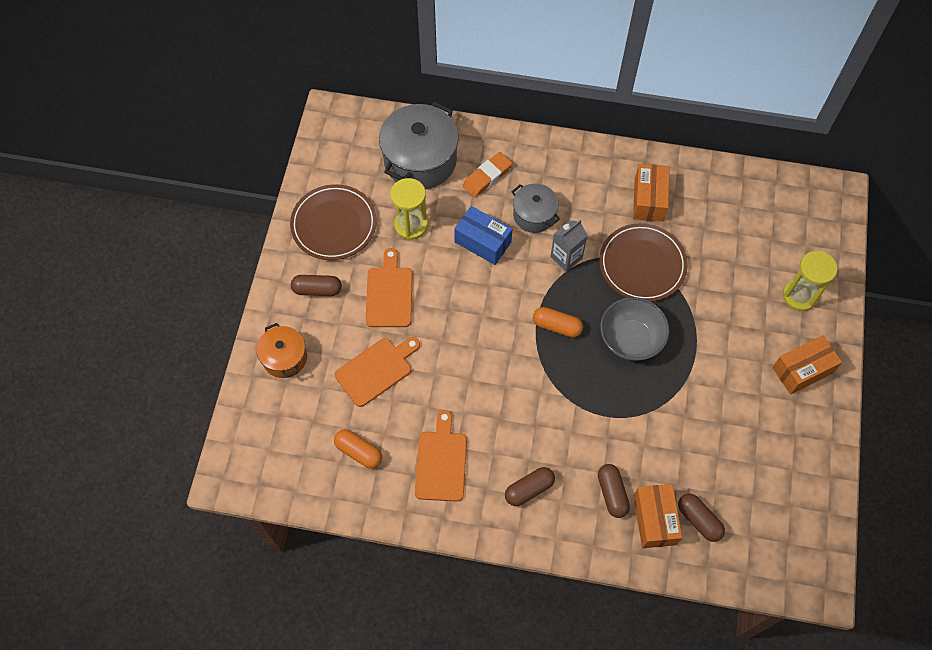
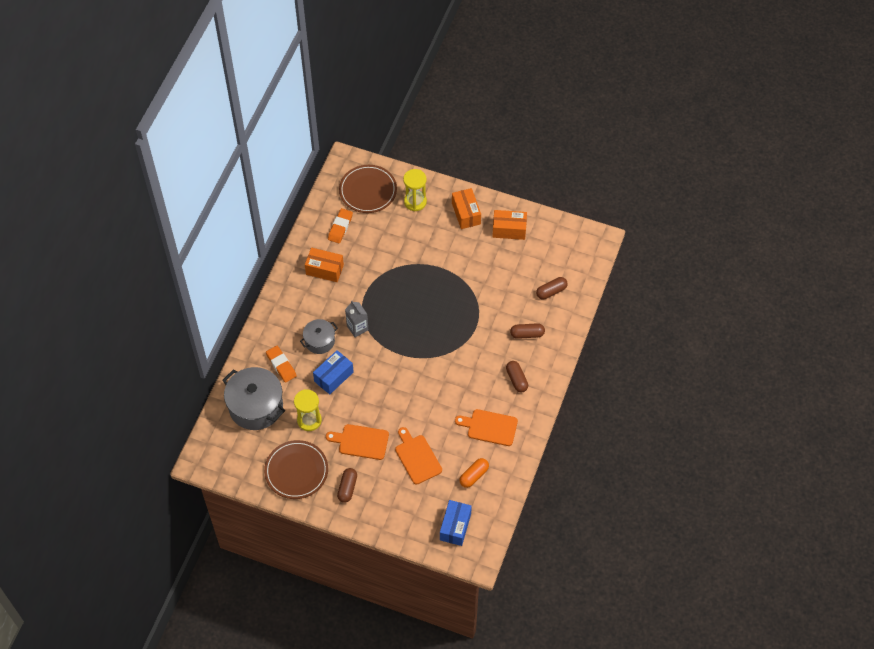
camera: 80 degrees left, 5 degrees down
(275, 439) = (455, 526): none -> blue box
(284, 358) = (396, 515): orange pot -> none
(557, 326) = (407, 343): orange capsule -> none
(630, 339) = (426, 302): grey bowl -> none
(642, 264) = (373, 284): brown plate -> brown plate (368, 190)
(654, 520) = (547, 315): orange box -> orange box (509, 230)
(724, 206) = (340, 227): none -> orange eraser

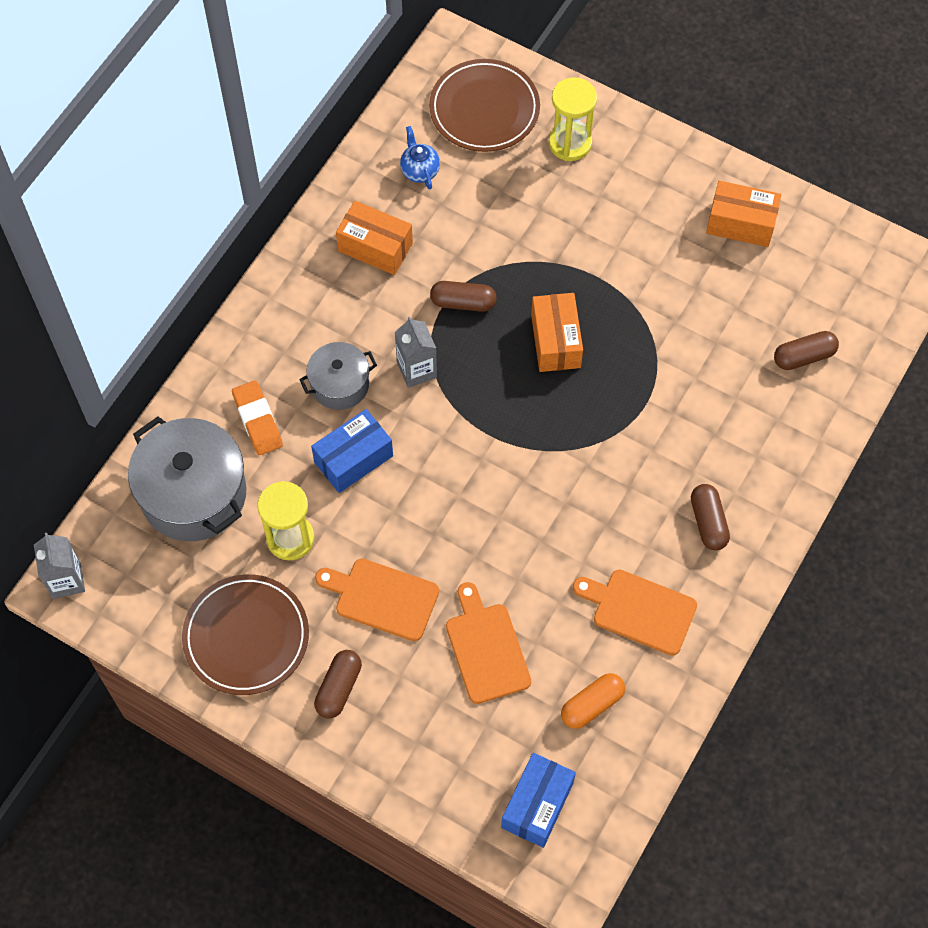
camera: 10 degrees right, 5 degrees up
(200, 458) = (66, 580): none -> grey carton
(340, 227) = (419, 171): orange eraser -> blue teapot
(466, 213) = (663, 180): orange box -> orange box (555, 341)
(527, 334) = (743, 434): brown capsule -> brown capsule (463, 302)

